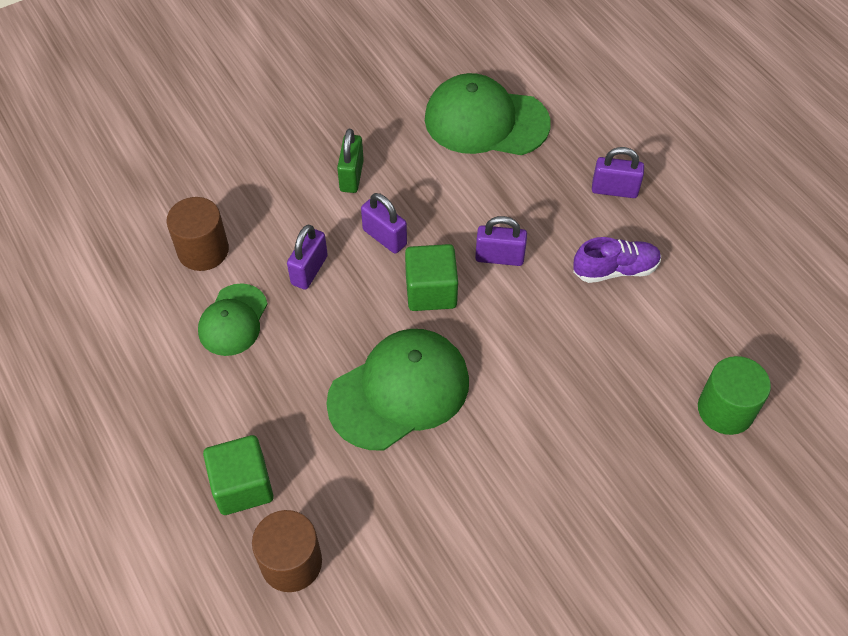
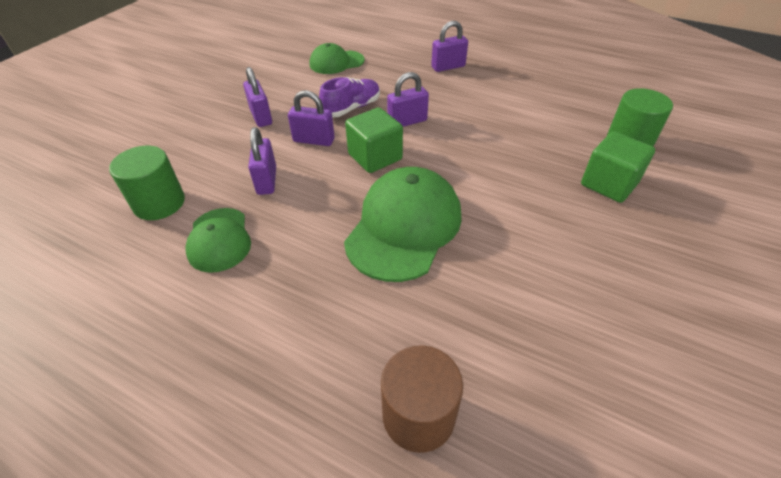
camera: 30 degrees left, 10 degrees down
(203, 250) = (159, 203): brown cylinder -> green cylinder
(242, 486) = (317, 370): green cube -> green cube (609, 184)
(351, 176) = (261, 117): green padlock -> purple padlock
(486, 121) = (336, 62): green cap -> green cap, size x0.59
(615, 270) = (487, 101): purple shoe -> purple shoe (351, 108)

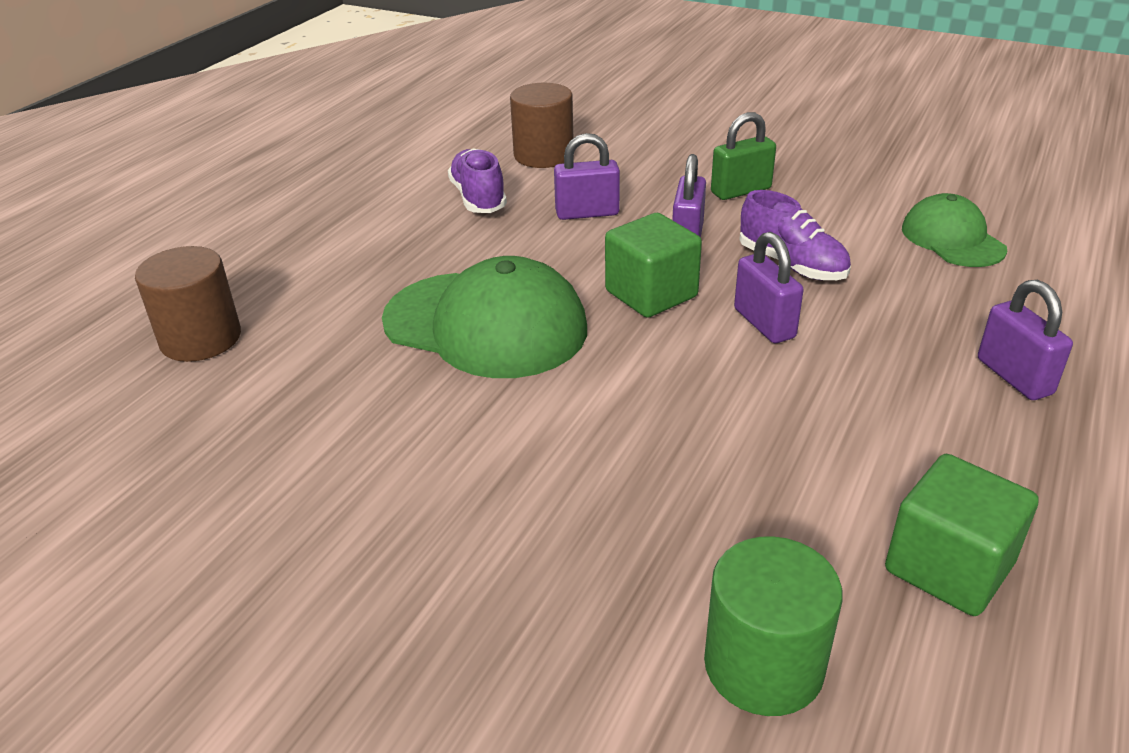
camera: 90 degrees right, 10 degrees down
(159, 203) = (543, 155): green cylinder -> brown cylinder
(219, 240) = (478, 198): green cap -> purple shoe
(261, 117) = (741, 191): purple padlock -> green padlock
(609, 184) = (590, 586): green cube -> green cube (948, 567)

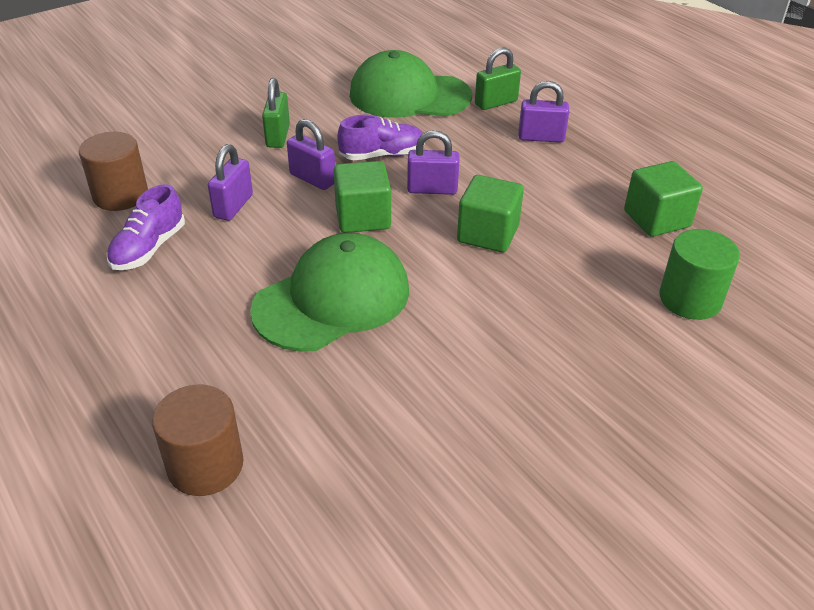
camera: 65 degrees left, 5 degrees up
(478, 198) = (149, 248): purple shoe -> purple shoe turned 75 degrees counterclockwise
(717, 398) = (488, 234): none -> green cube
(952, 239) = (409, 95): green cap -> green cap, size x1.70
(1044, 309) = (496, 103): none -> green padlock

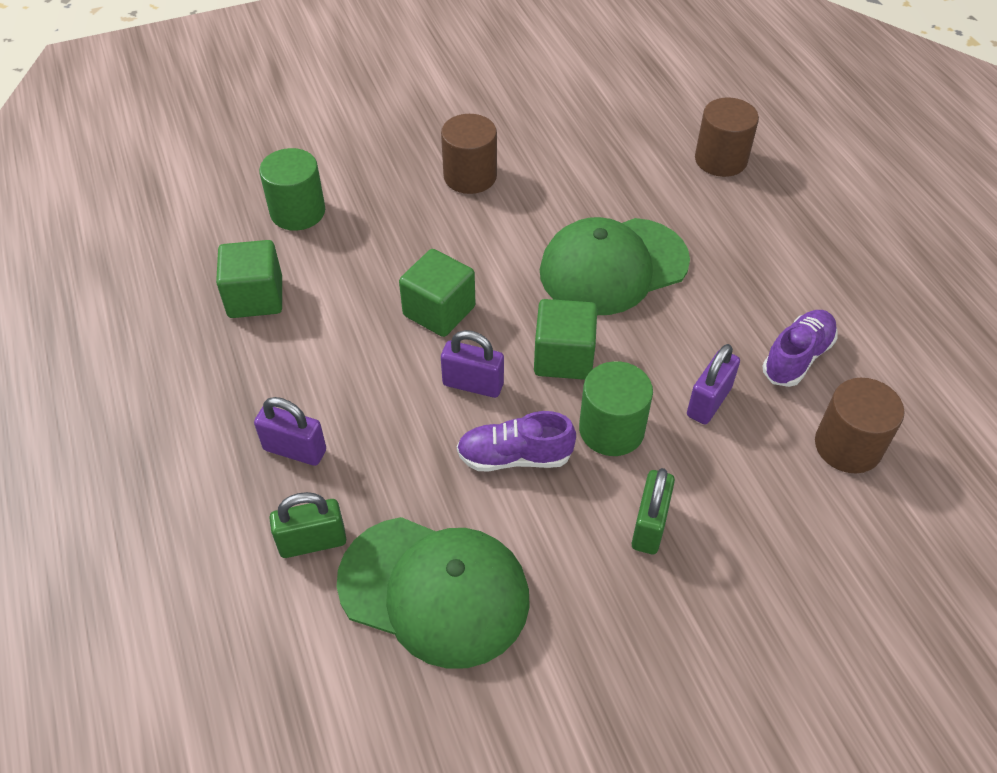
camera: 165 degrees left, 10 degrees up
(312, 179) = (611, 429): purple padlock -> green cylinder
(530, 376) = (470, 176): none -> brown cylinder

